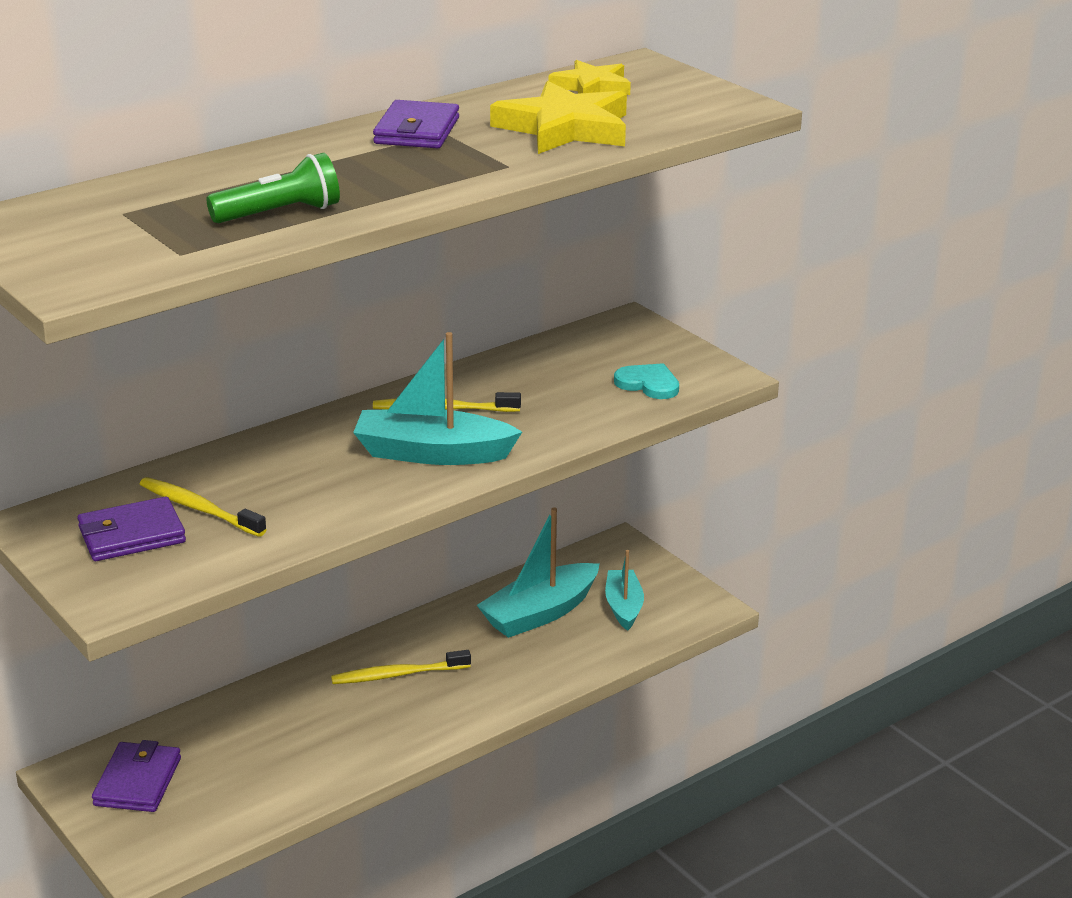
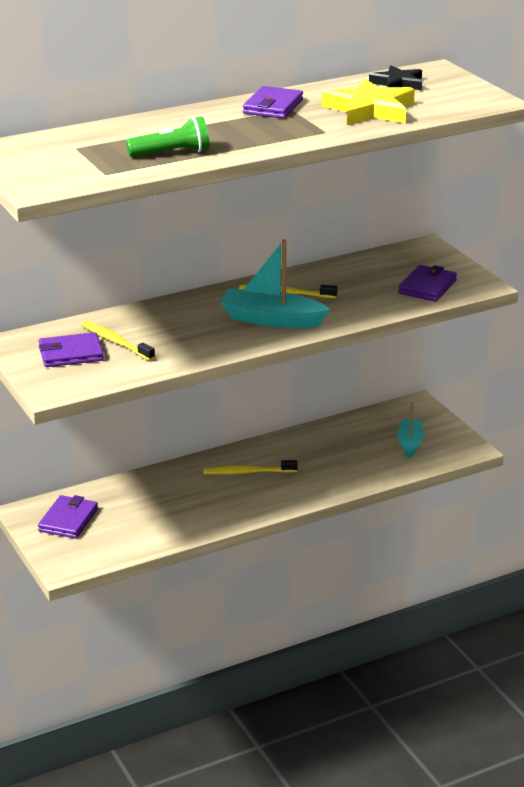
camera: 10 degrees right, 0 degrees up
(540, 613) = (351, 443): turquoise boat -> none
(591, 86) = (398, 83): yellow star -> black star
(648, 384) = (427, 287): turquoise heart -> purple wallet

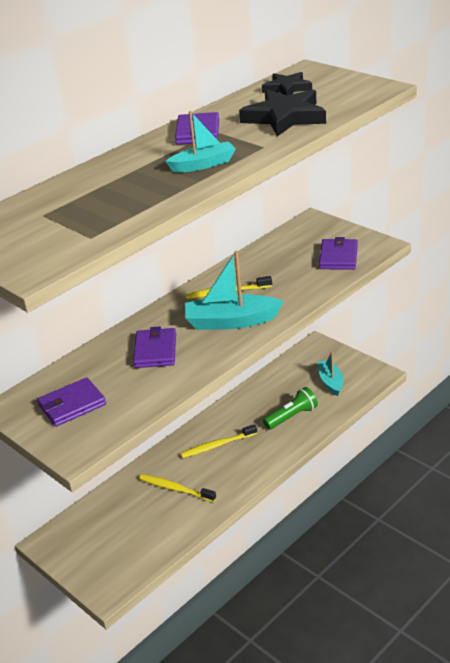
camera: 15 degrees left, 5 degrees up
(68, 520) = (88, 539): purple wallet -> purple wallet (155, 351)
(116, 342) = (107, 381): yellow toothbrush -> yellow toothbrush (176, 489)
(172, 153) = (140, 200): green flashlight -> green flashlight (291, 416)
(254, 136) = (203, 165): none -> turquoise boat
(370, 110) = (285, 117): yellow star -> black star

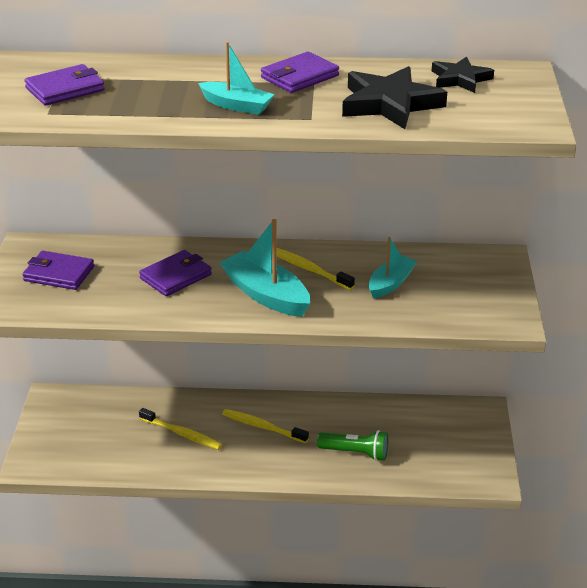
camera: 45 degrees right, 0 degrees up
(176, 489) = (181, 433): yellow toothbrush -> yellow toothbrush turned 135 degrees clockwise
(330, 382) = (438, 452): turquoise boat -> turquoise boat (390, 283)
(338, 257) = (454, 305): purple wallet -> purple wallet (65, 89)

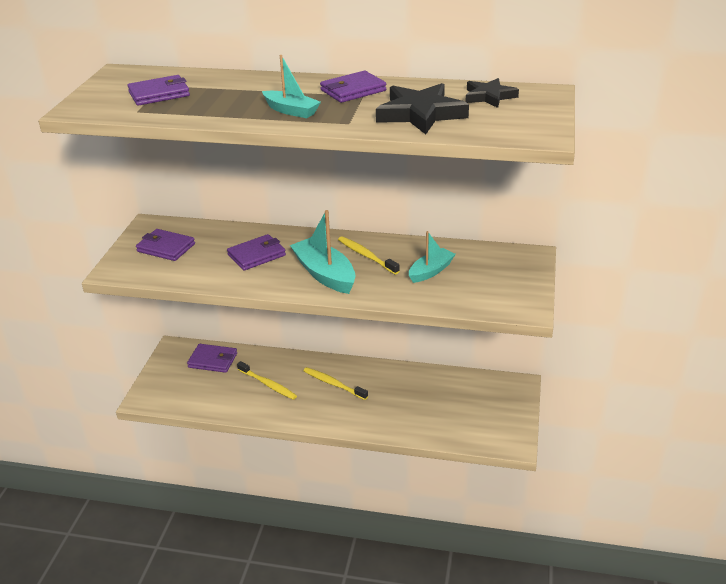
camera: 10 degrees right, 0 degrees up
(104, 409) = (213, 360): none -> purple wallet
(355, 453) = (404, 411): green flashlight -> none

